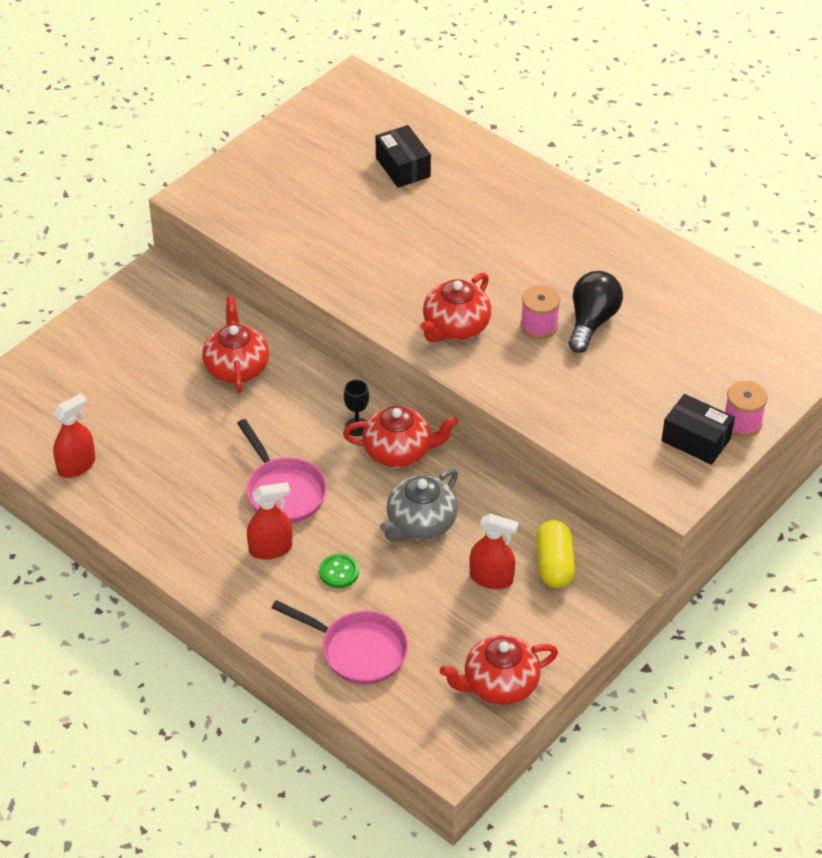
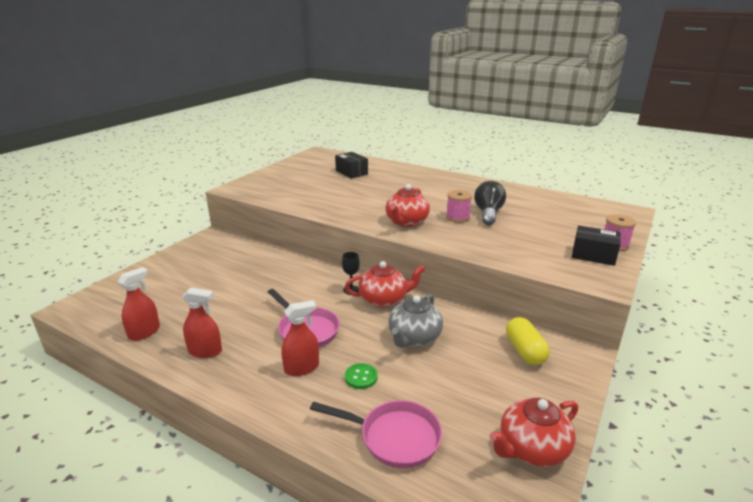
camera: 10 degrees left, 20 degrees down
(236, 367) = (264, 270): red teapot -> none
(491, 578) = (483, 366): red spray bottle -> red spray bottle (205, 351)

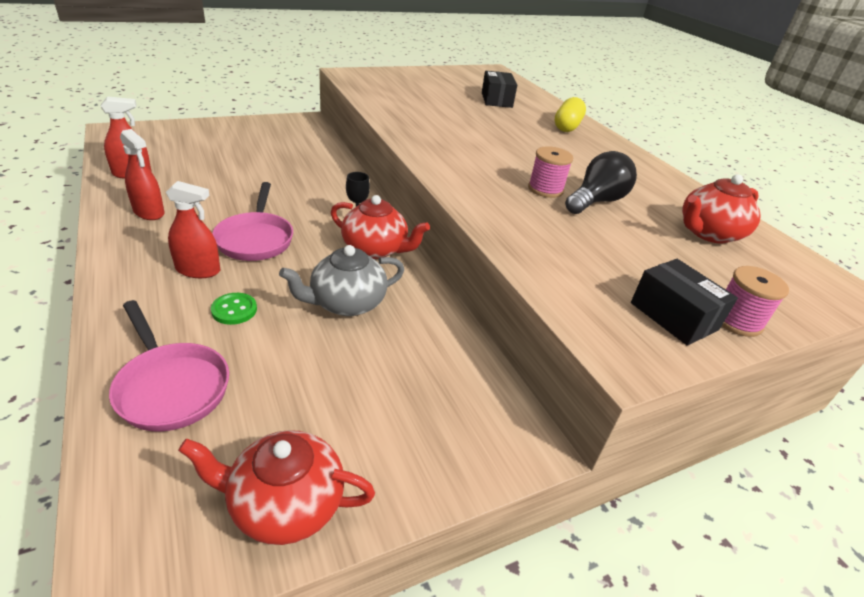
camera: 30 degrees right, 10 degrees up
(406, 222) = (471, 169): red teapot -> red teapot (708, 233)
(524, 351) = (452, 392): yellow capsule -> yellow capsule (567, 126)

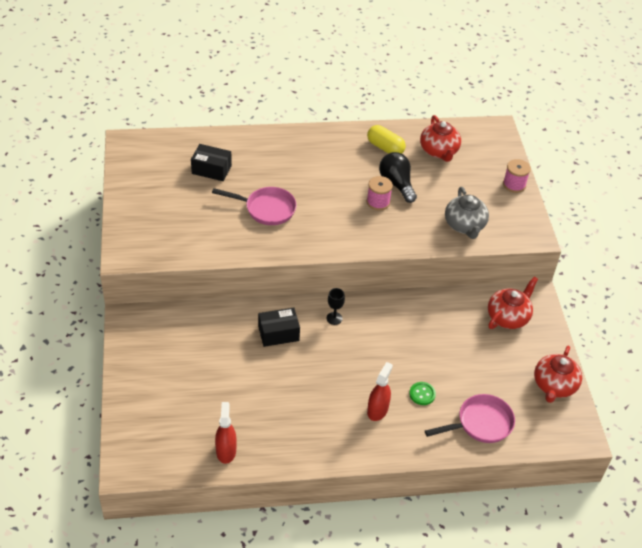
camera: 70 degrees left, 10 degrees up
(149, 212) = (295, 437): red spray bottle -> none
(256, 239) = (344, 377): pink pan -> pink pan (266, 209)
(346, 303) = (424, 341): grey teapot -> grey teapot (465, 225)
(375, 249) = (368, 315): red teapot -> red teapot (508, 317)
(567, 126) = (276, 147): yellow capsule -> yellow capsule (385, 148)
(673, 316) = (508, 206): black box -> black box (278, 333)

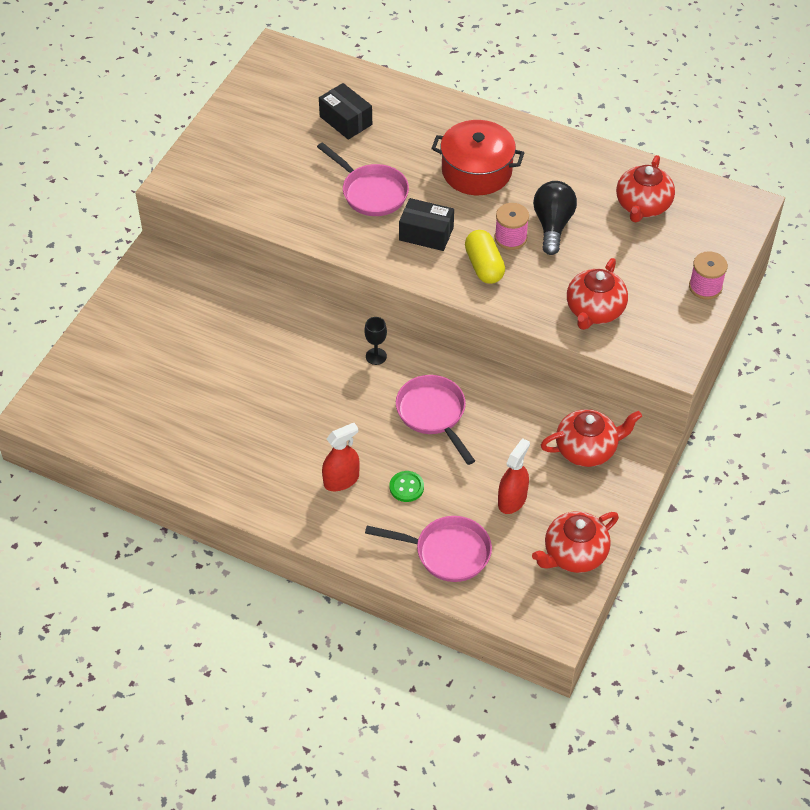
camera: 35 degrees right, 5 degrees up
(226, 451) = (146, 443): red spray bottle -> red spray bottle (512, 500)
(278, 333) = (300, 345): black box -> black box (426, 234)
(322, 169) = (476, 171): none -> red pot
(385, 148) = (576, 175): yellow capsule -> yellow capsule (484, 266)
(400, 339) = (433, 414): none -> pink pan
(465, 225) = (594, 310): grey teapot -> red teapot

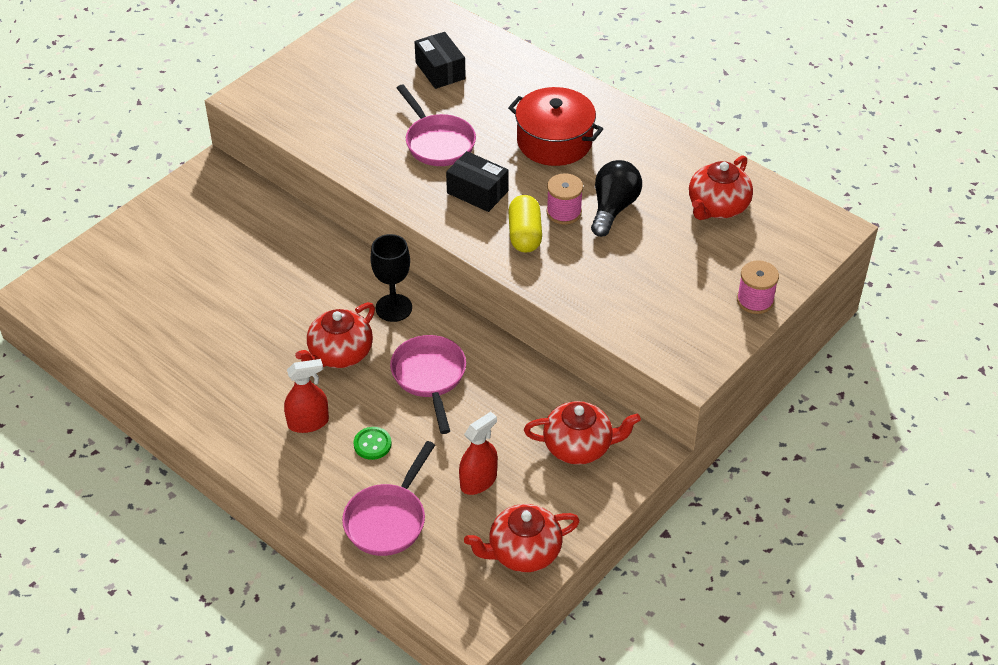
camera: 15 degrees right, 5 degrees down
(376, 356) = (394, 308): black goblet -> black goblet, size x1.61
(447, 552) = (388, 519): pink pan -> pink pan turned 90 degrees clockwise
(594, 310) = (624, 301): red teapot -> red teapot (339, 354)

